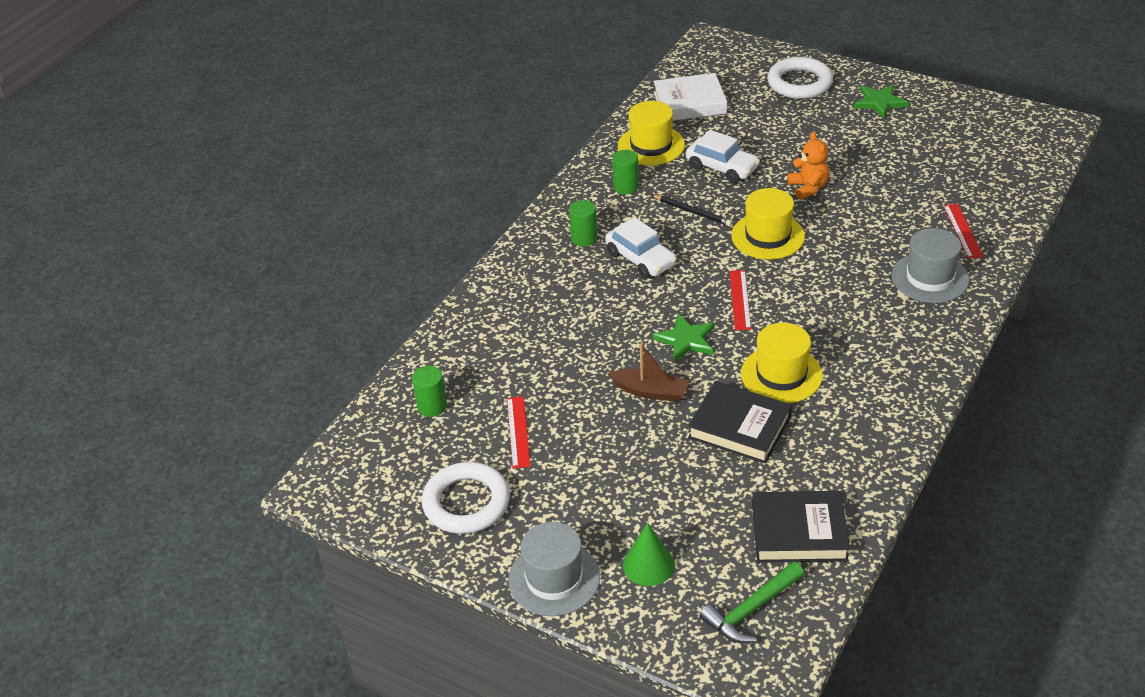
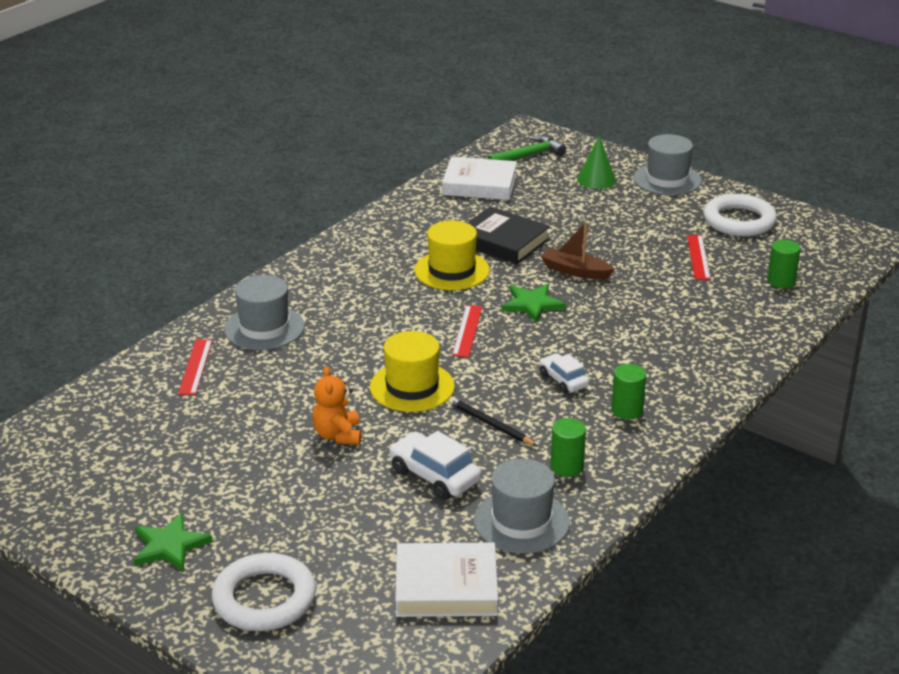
camera: 175 degrees left, 10 degrees down
(641, 259) = (563, 380): white car -> white car, size x0.65
(651, 145) = (521, 521): yellow hat -> grey hat
(799, 532) = (479, 184): black book -> white book

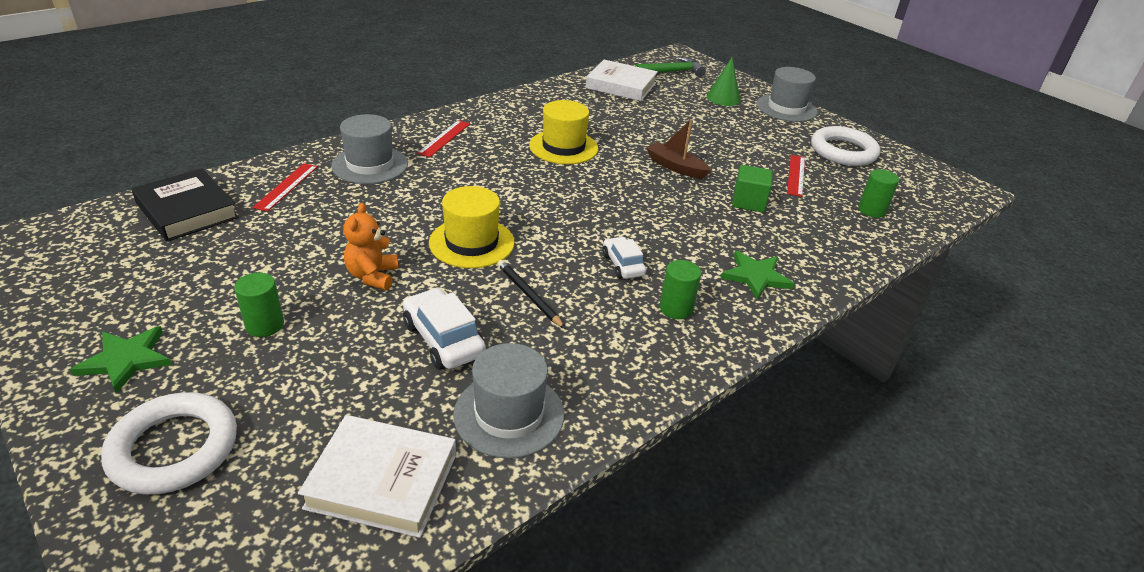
camera: 10 degrees right, 5 degrees up
(467, 331) = (551, 201): red ruler -> red ruler (444, 138)
(503, 241) = (620, 132): black book -> black book (187, 211)
(532, 304) = (623, 188): green star -> green star (756, 276)
(567, 466) = (587, 358): green cylinder -> green cylinder (265, 325)
(660, 295) = (748, 202): none -> green cube

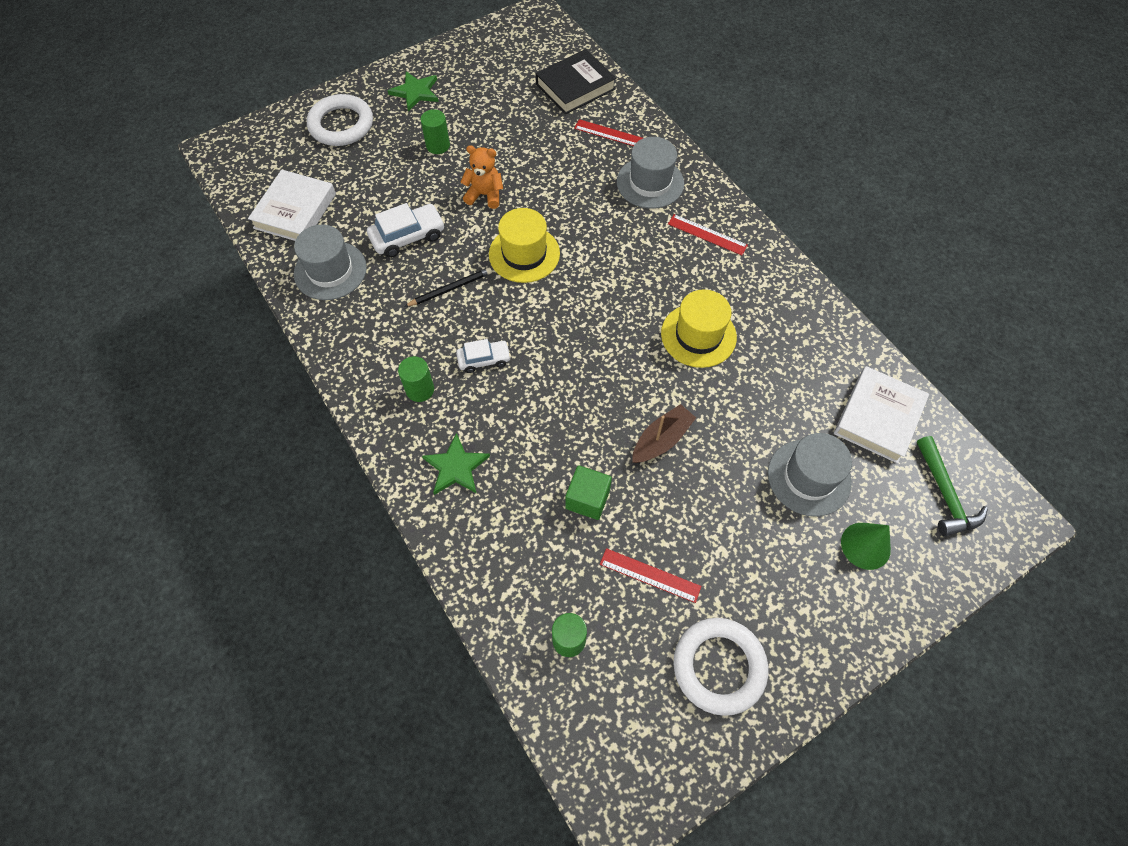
camera: 100 degrees right, 25 degrees up
(786, 108) = (849, 631): grey hat -> grey hat (809, 477)

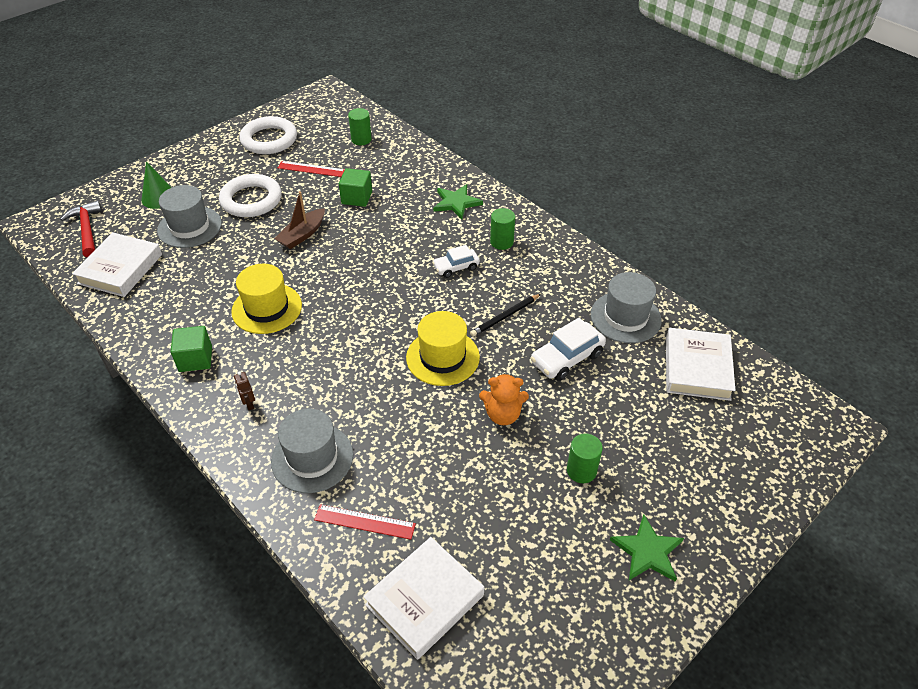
camera: 170 degrees right, 15 degrees down
(341, 125) = (715, 482): white ring -> white ring (251, 200)
(575, 86) = (425, 600): black book -> white book
(707, 234) = (249, 404): red ruler -> brown robot
(764, 286) = (195, 359): none -> green cube
(945, 494) = (87, 229): green hammer -> red hammer

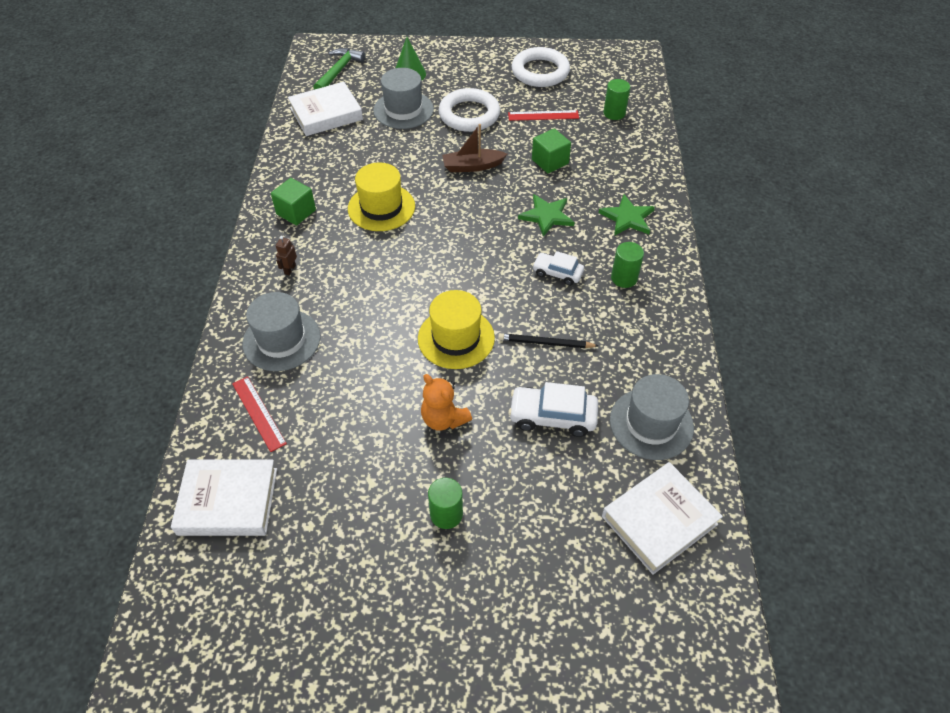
camera: 45 degrees right, 5 degrees up
(87, 229) = (339, 71): red hammer -> green hammer
(311, 169) = (543, 115): red ruler -> red ruler turned 60 degrees counterclockwise
(647, 551) = (414, 622): green star -> green star (547, 216)

